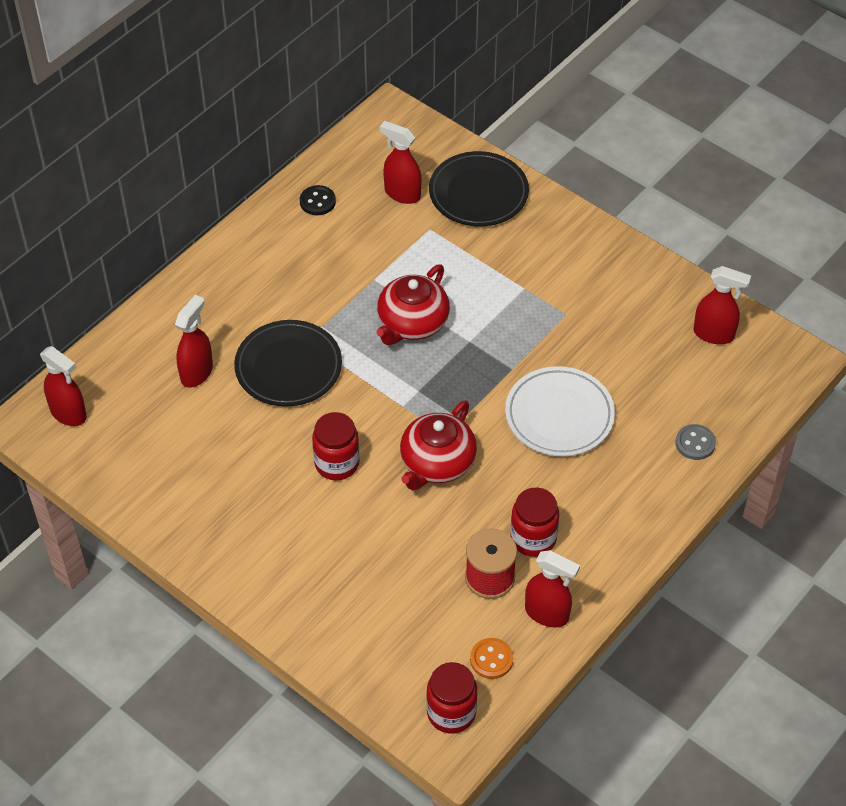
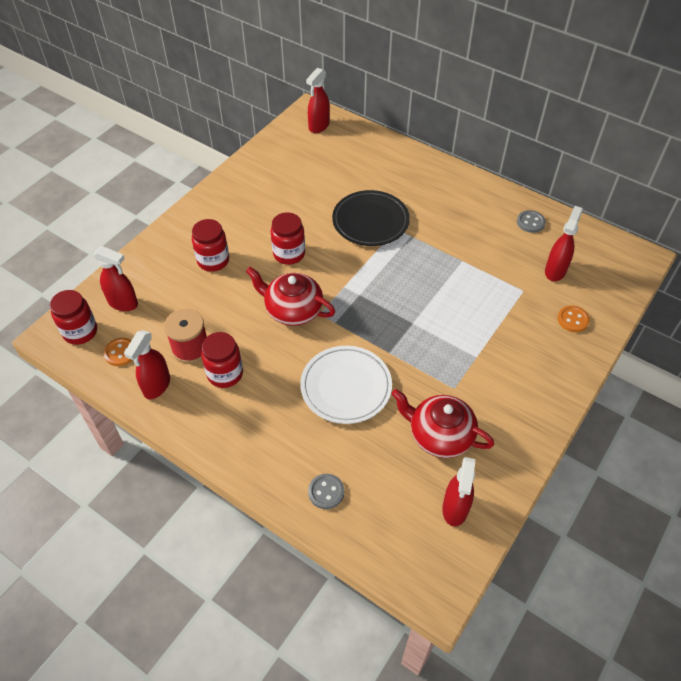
camera: 85 degrees right, 0 degrees up
(197, 372) = (359, 177): red spray bottle -> red spray bottle (123, 303)
(317, 201) = (530, 222): black button -> grey button
(337, 554) = (213, 260): none -> red jar
(412, 323) = (424, 286): red teapot -> red teapot (439, 435)
(478, 193) = (573, 320): black plate -> orange button

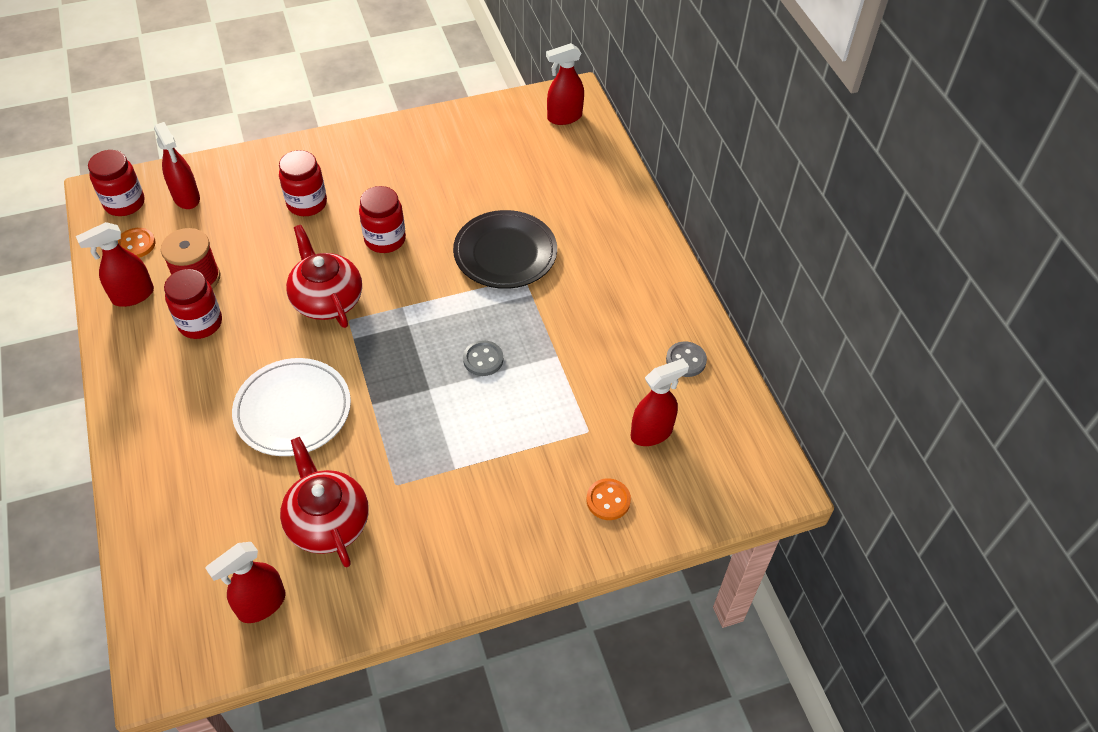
camera: 35 degrees right, 0 degrees up
(326, 492) = (166, 499): grey button -> grey button (483, 359)

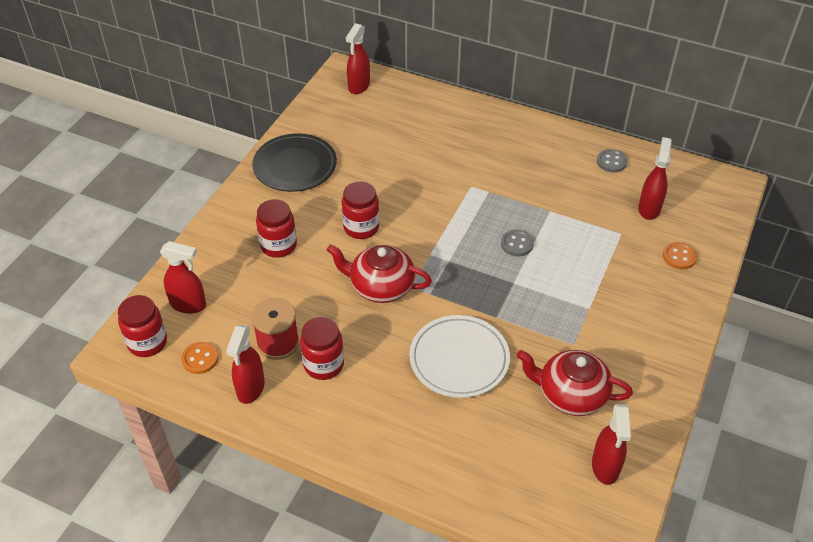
camera: 45 degrees left, 5 degrees down
(505, 253) = (441, 181): black plate -> black plate (295, 166)

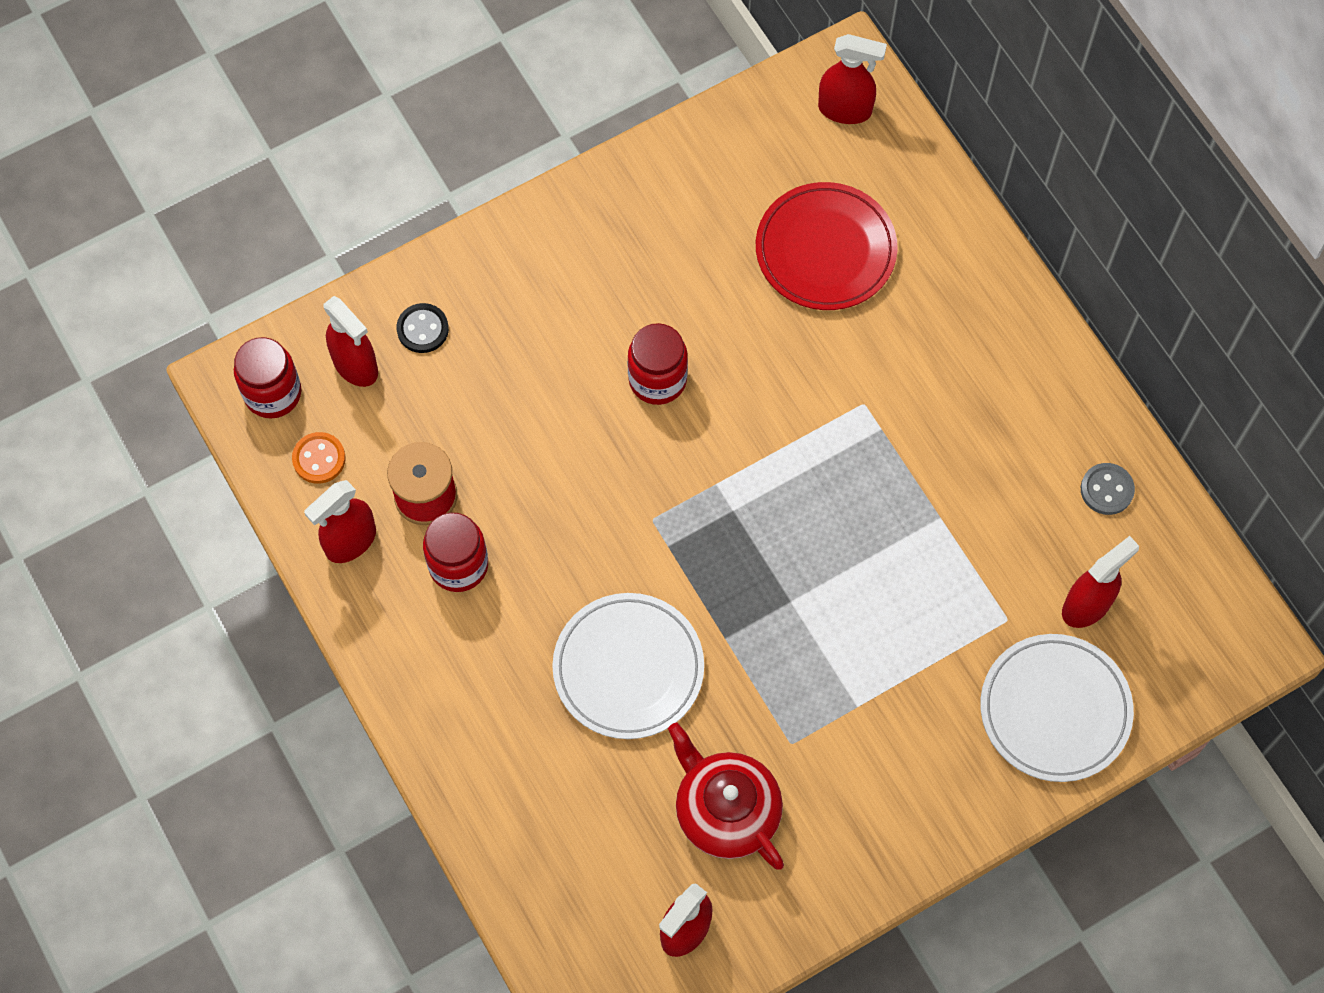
camera: 35 degrees right, 20 degrees up
(215, 269) = (422, 329): none -> black button
(278, 245) = (528, 341): red jar -> none
(295, 166) = (644, 212): black plate -> none
(359, 86) = (845, 110): red spray bottle -> red spray bottle turned 135 degrees counterclockwise
(381, 286) = (612, 494): red teapot -> none
(397, 139) = (825, 250): none -> red plate
(517, 244) = (846, 543): grey button -> none
(679, 257) = (1055, 710): orange button -> white plate

